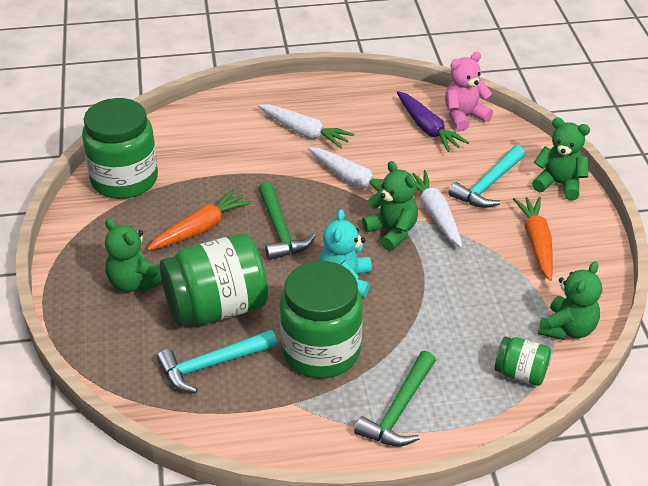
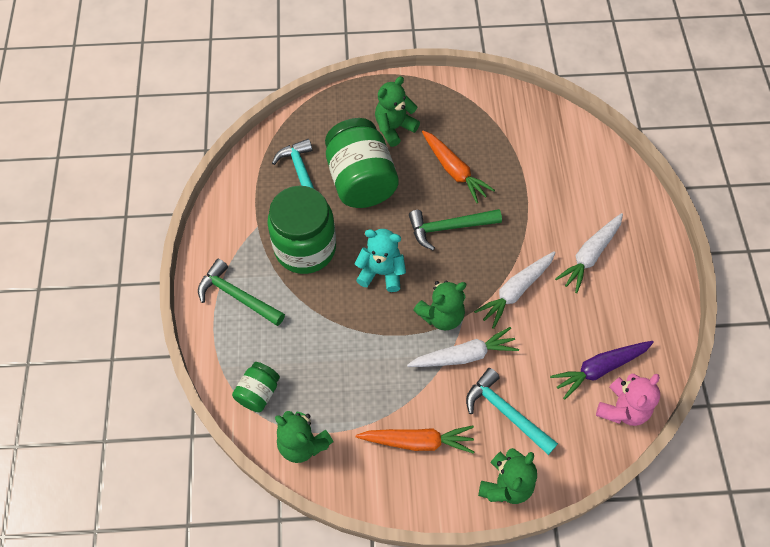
camera: 95 degrees right, 20 degrees up
(124, 180) = (519, 117): green jar -> none
(464, 116) = (622, 409): pink teddy bear -> pink teddy bear turned 60 degrees clockwise

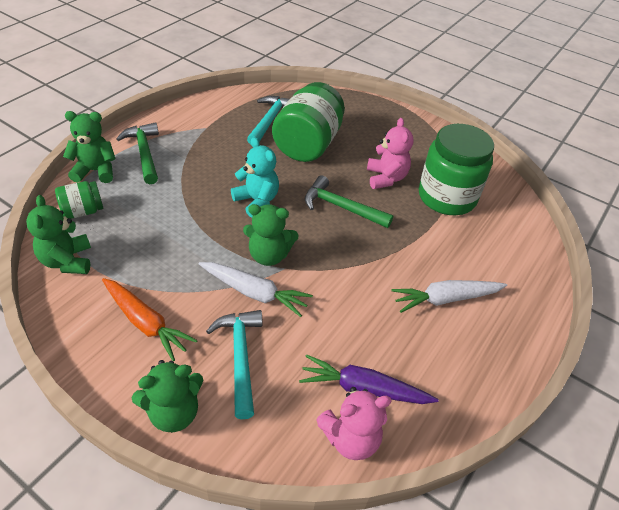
camera: 35 degrees right, 15 degrees down
(305, 248) = (222, 156): green jar -> green jar (447, 197)
(394, 128) = (367, 131): green teddy bear -> green teddy bear (95, 171)
(454, 170) = (386, 178): orange carrot -> pink teddy bear
(515, 291) = (349, 280): white carrot -> none

